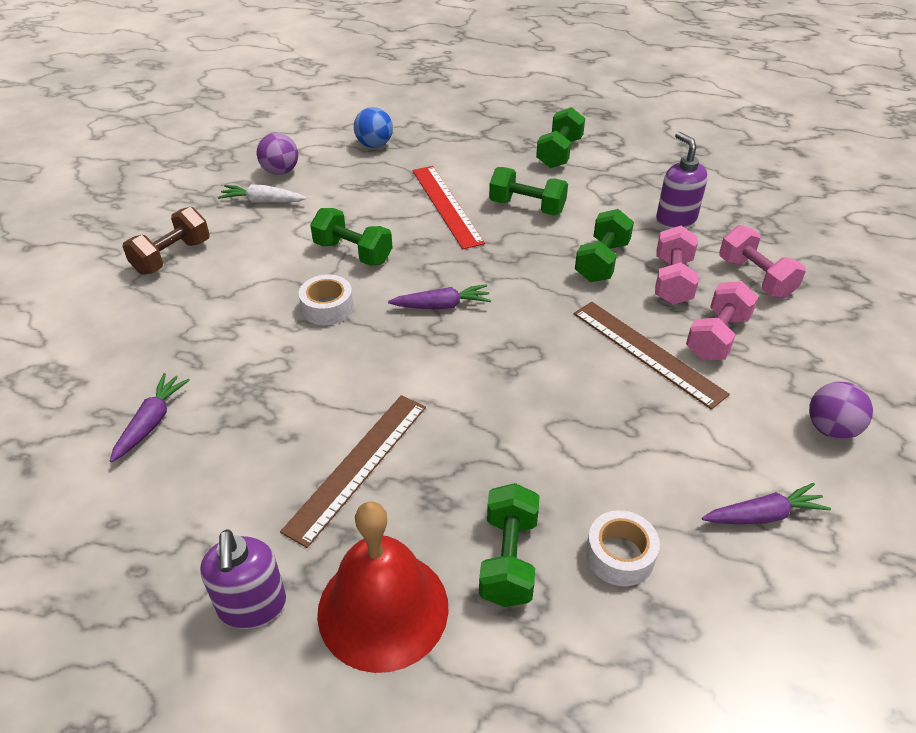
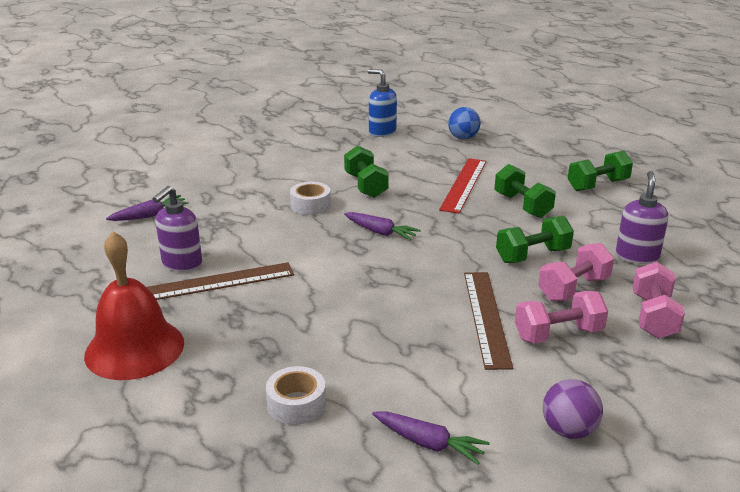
camera: 40 degrees right, 15 degrees down
(172, 257) = (263, 150): brown dumbbell -> none
(252, 606) = (81, 311): purple soap dispenser -> purple soap dispenser (181, 264)
(262, 201) = (350, 143): white carrot -> none
(280, 171) = (382, 132): purple ball -> blue soap dispenser
(508, 559) = (229, 367): green dumbbell -> none

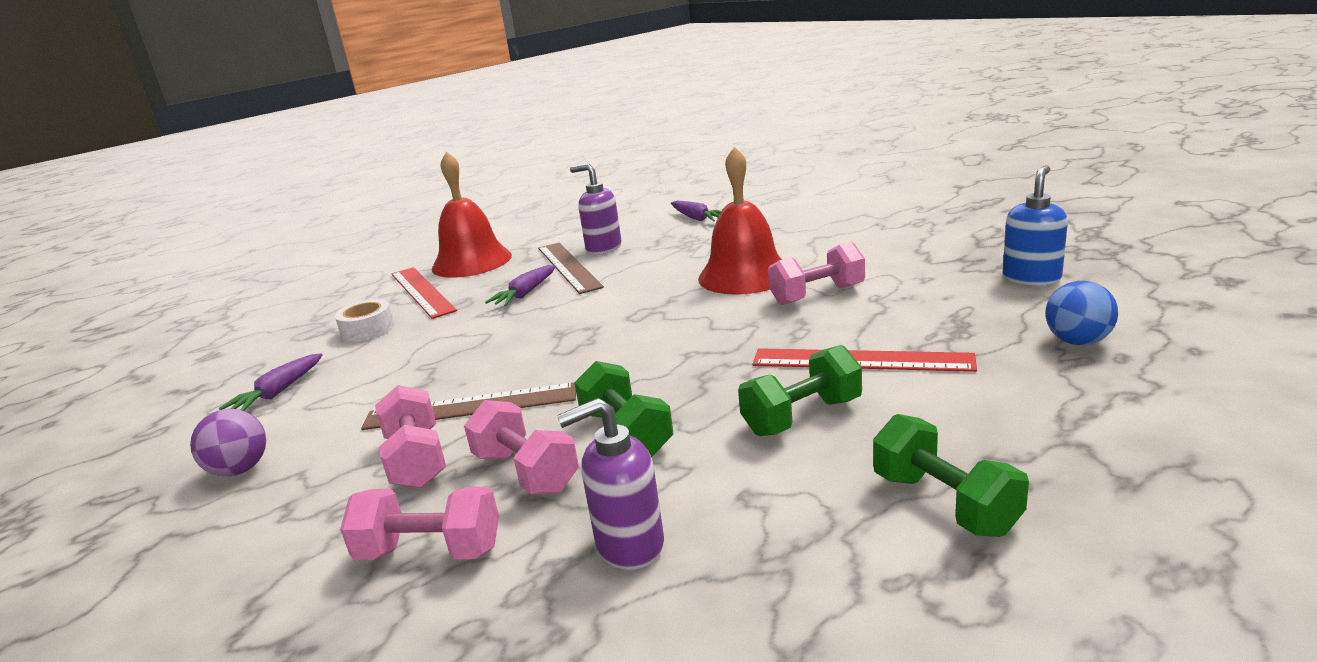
camera: 90 degrees right, 5 degrees down
(206, 377) = (422, 291): none -> red ruler
(310, 205) = (744, 275): white tape -> red bell
(365, 186) = (817, 295): green dumbbell -> pink dumbbell
(380, 232) = (681, 321): purple carrot -> purple carrot (525, 294)
(637, 256) = (629, 545): purple soap dispenser -> purple soap dispenser turned 150 degrees clockwise

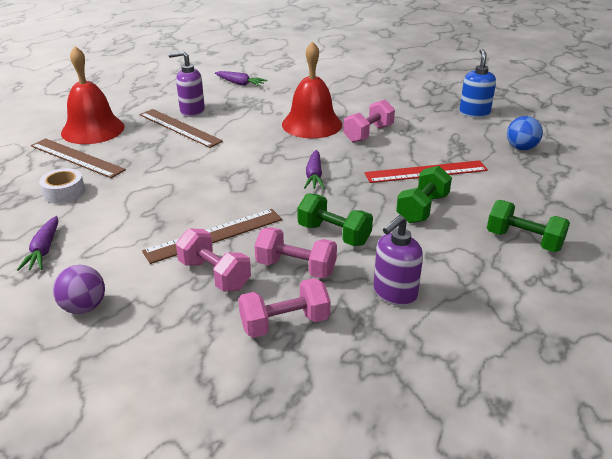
camera: 30 degrees left, 10 degrees up
(422, 291) = (77, 157): red ruler -> brown ruler
(525, 294) = (167, 151): purple carrot -> purple carrot (314, 176)

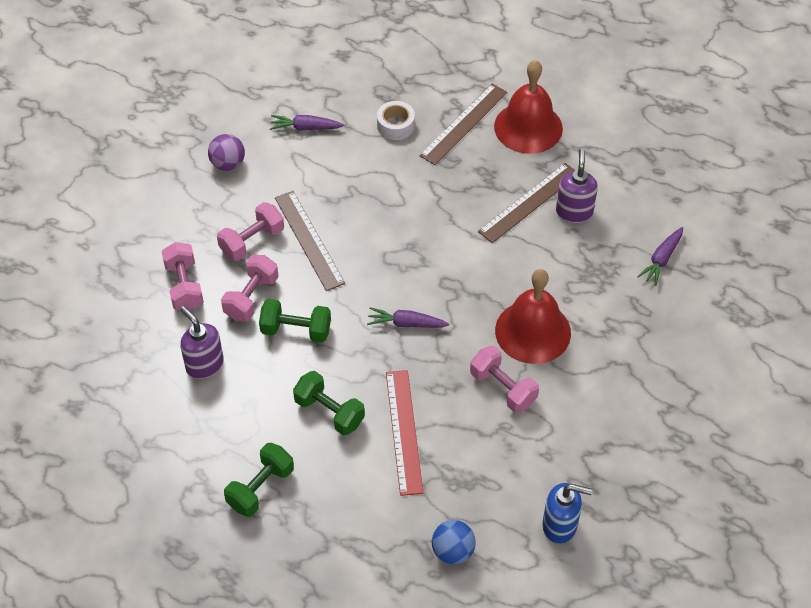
camera: 95 degrees right, 20 degrees up
(334, 234) = (296, 330): green dumbbell -> green dumbbell turned 60 degrees clockwise

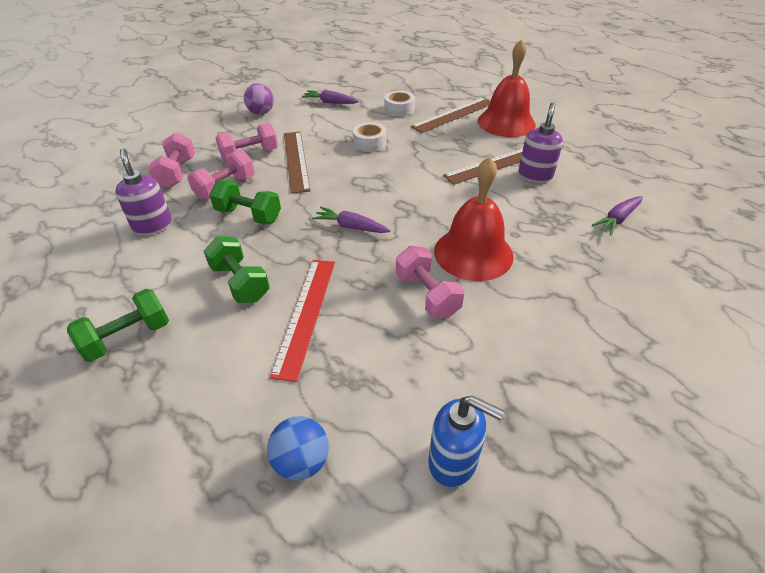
camera: 15 degrees right, 10 degrees down
(381, 194) = (369, 143): none -> white tape

